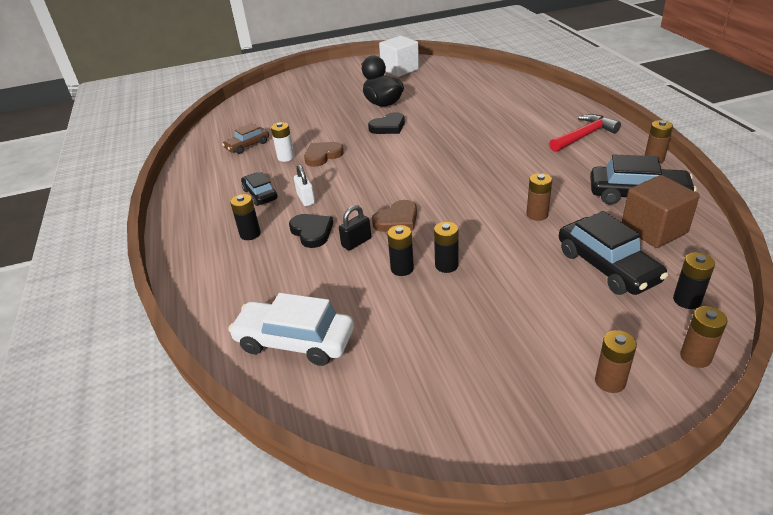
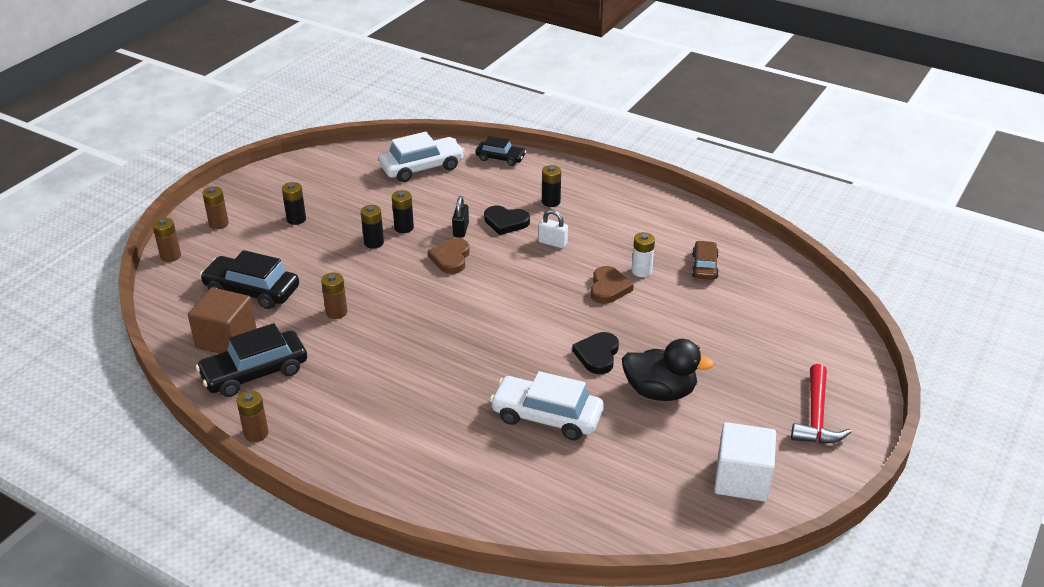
camera: 135 degrees right, 0 degrees up
(260, 194) = (599, 230): black car -> black car (500, 158)
(456, 112) = (547, 416): none -> white car
(584, 136) = (355, 440): red hammer -> red hammer (816, 416)
(687, 300) = (184, 289): black battery -> black battery (296, 219)

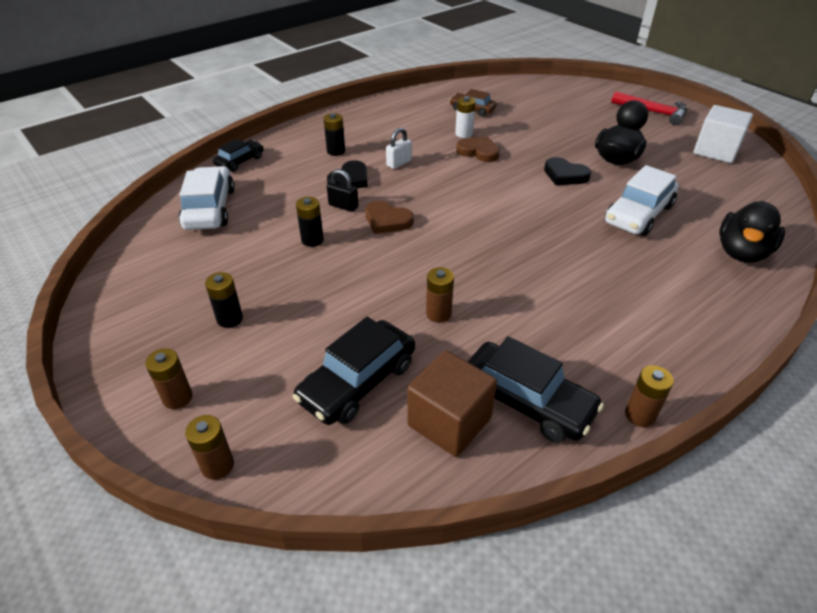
camera: 70 degrees left, 5 degrees up
(255, 373) = (526, 401): black car -> black car turned 45 degrees counterclockwise
(374, 243) = (325, 265): black battery -> none
(511, 499) = (741, 252): none -> black duck

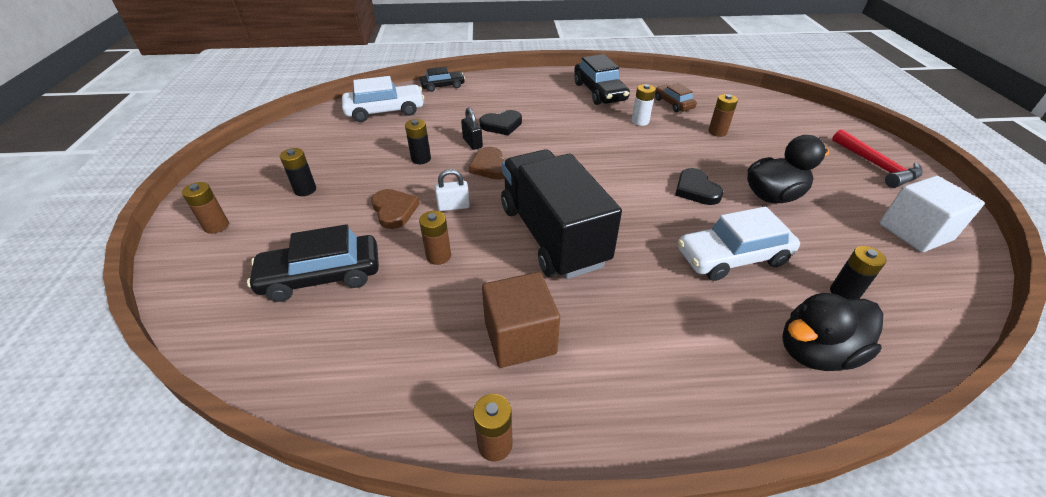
camera: 35 degrees right, 0 degrees up
(210, 208) = (385, 111): white car -> white car turned 45 degrees clockwise
(217, 465) = (180, 283): brown battery -> brown battery (717, 132)
(336, 151) = (517, 101): black battery -> black battery (844, 293)
(399, 163) = (555, 126): white padlock -> white padlock (453, 206)
(449, 421) = (341, 344): brown cube -> brown cube (520, 337)
(478, 152) = (635, 140): brown heart -> brown heart (394, 210)
(506, 254) = (552, 235): none -> black truck
(526, 401) = (415, 366): black car -> black car (599, 92)

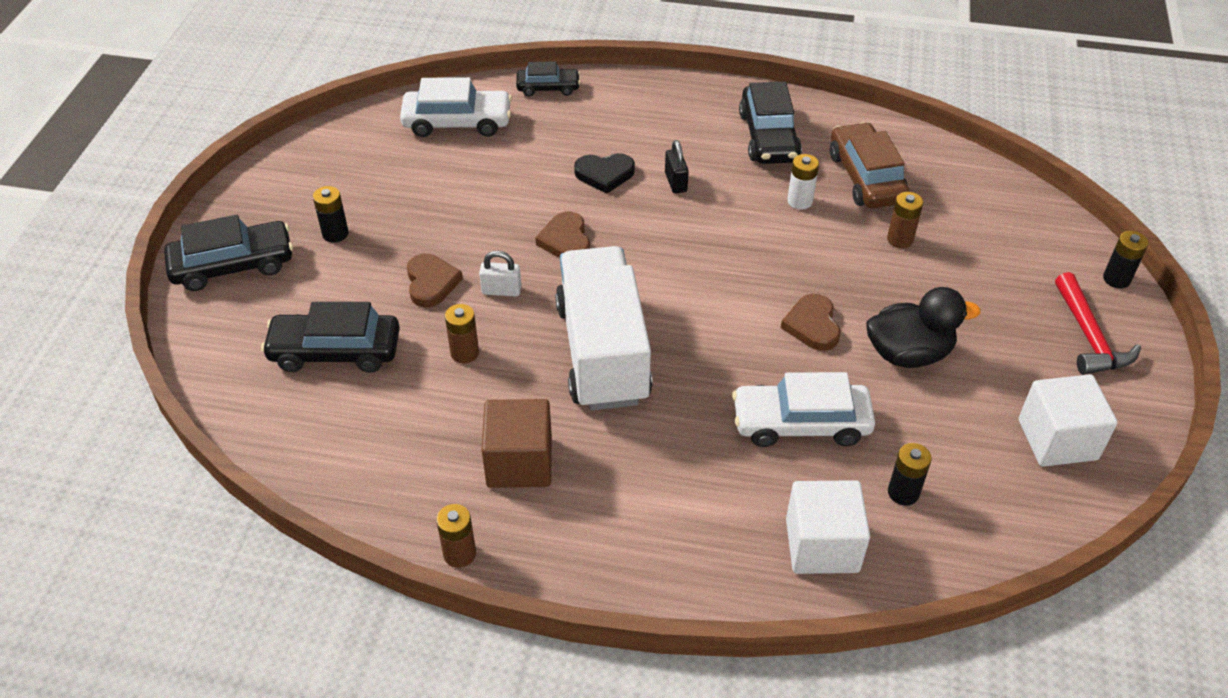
camera: 15 degrees right, 5 degrees up
(216, 226) = (233, 265): brown battery -> black car
(421, 159) = (482, 212): black battery -> black battery (1116, 279)
(472, 143) = (555, 198): black padlock -> black padlock (675, 182)
(552, 235) = (602, 352): black truck -> white truck
(673, 104) = (866, 177): brown car -> brown car, size x1.66
(696, 190) = (812, 325): black heart -> brown heart
(815, 352) = (822, 545): black duck -> white cube

